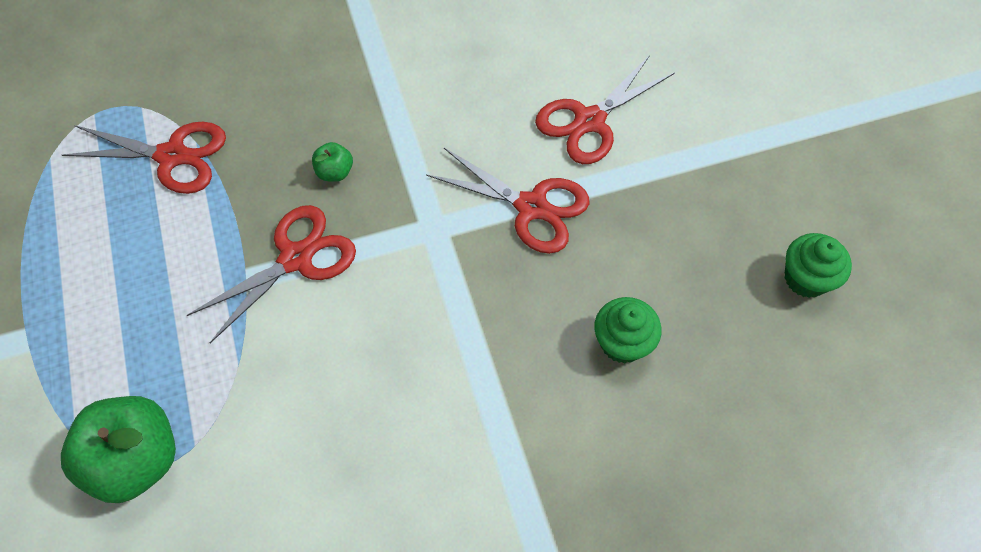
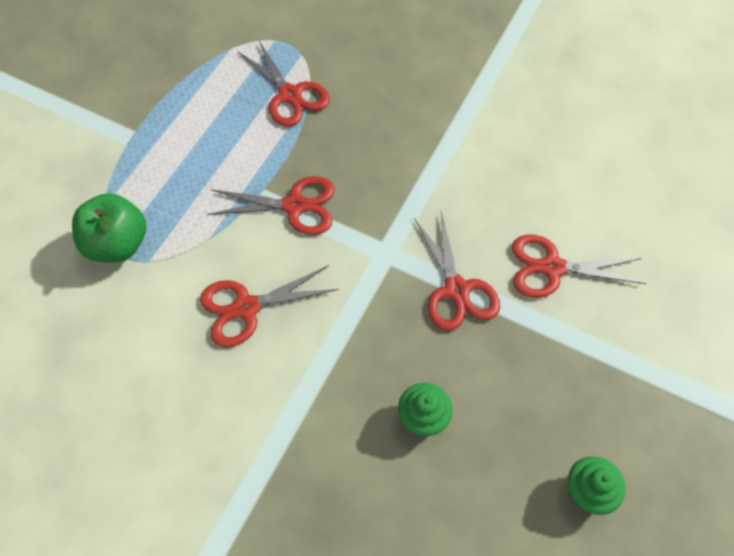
camera: 45 degrees right, 0 degrees up
(335, 172) = (365, 174): green apple -> none
(353, 396) = (246, 308): none -> red scissors

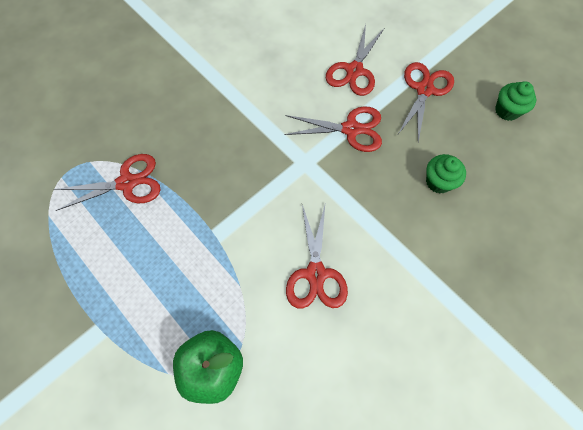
camera: 70 degrees left, 5 degrees up
(294, 206) = (237, 211): red scissors -> red scissors (424, 90)

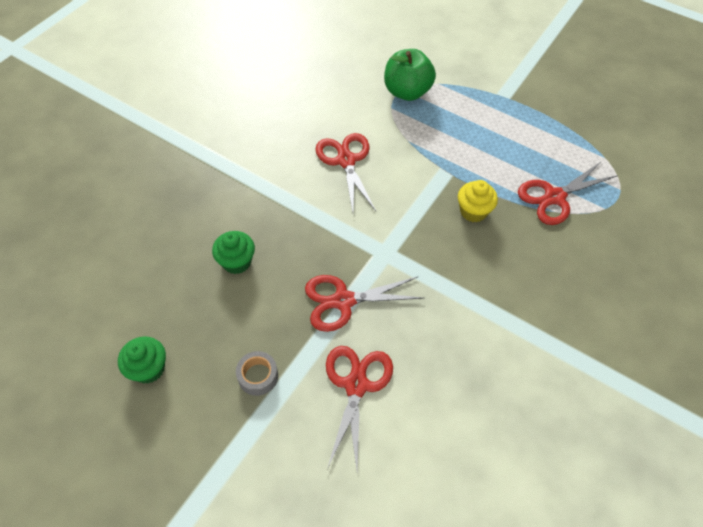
camera: 165 degrees right, 10 degrees down
(210, 185) = (473, 211): none -> yellow cupcake
(424, 90) = (258, 376): red scissors -> grey tape

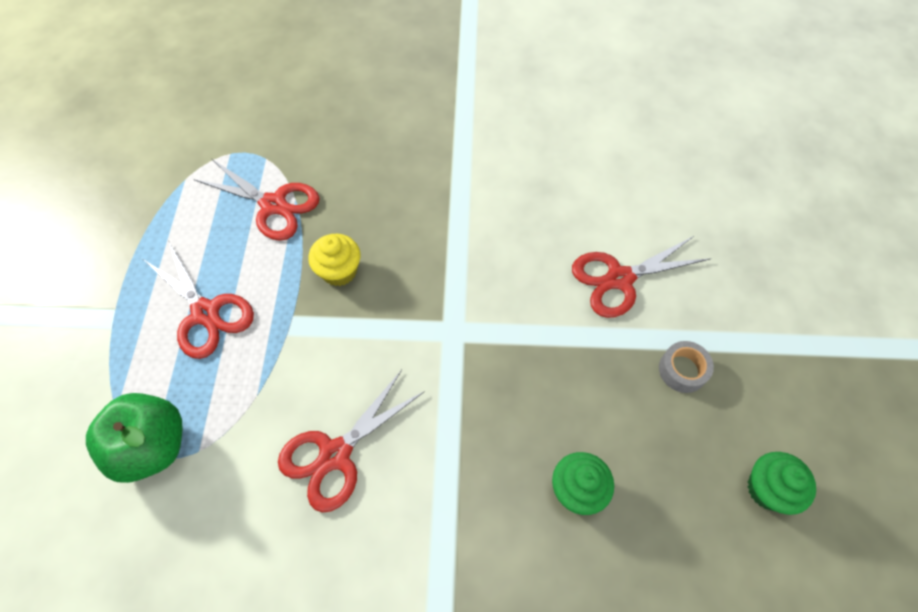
camera: 120 degrees left, 5 degrees up
(343, 301) = (542, 339): red scissors -> red scissors (205, 313)

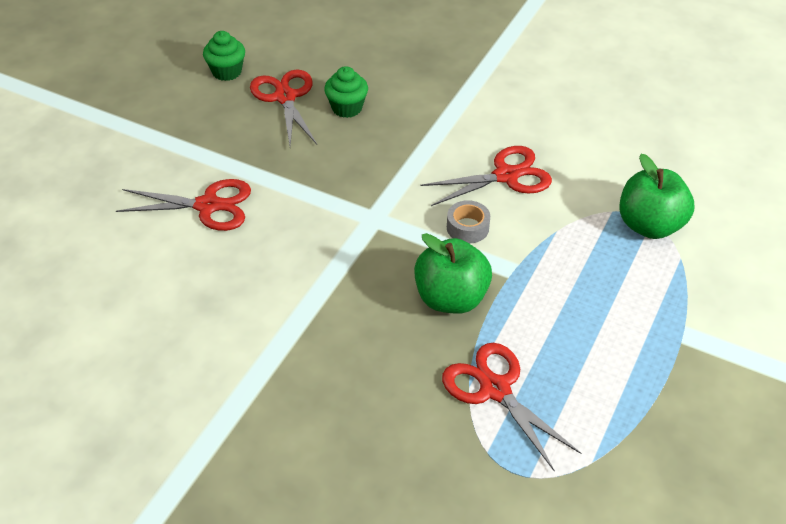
camera: 155 degrees left, 15 degrees down
(205, 313) = (590, 307): red scissors -> red scissors (285, 97)
(339, 271) = (451, 298): yellow cupcake -> green apple
(682, 370) = (219, 138): grey tape -> grey tape (467, 227)

